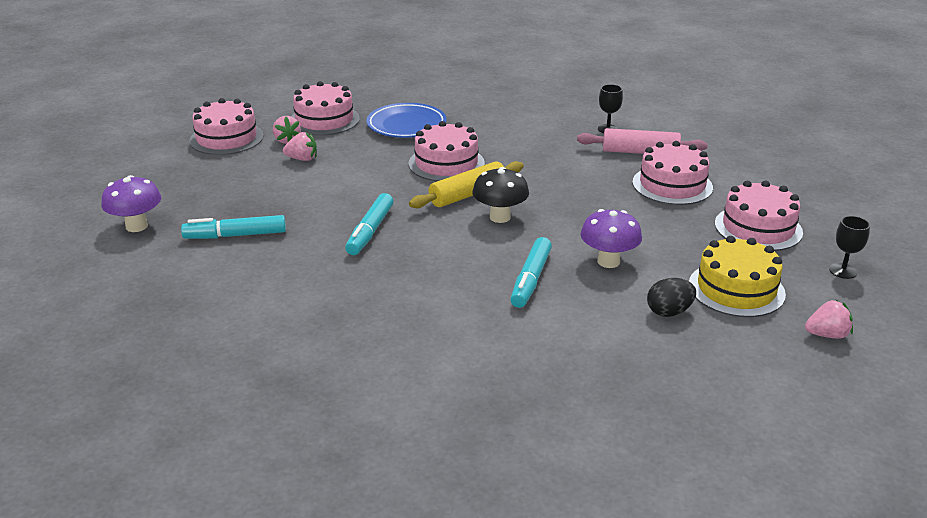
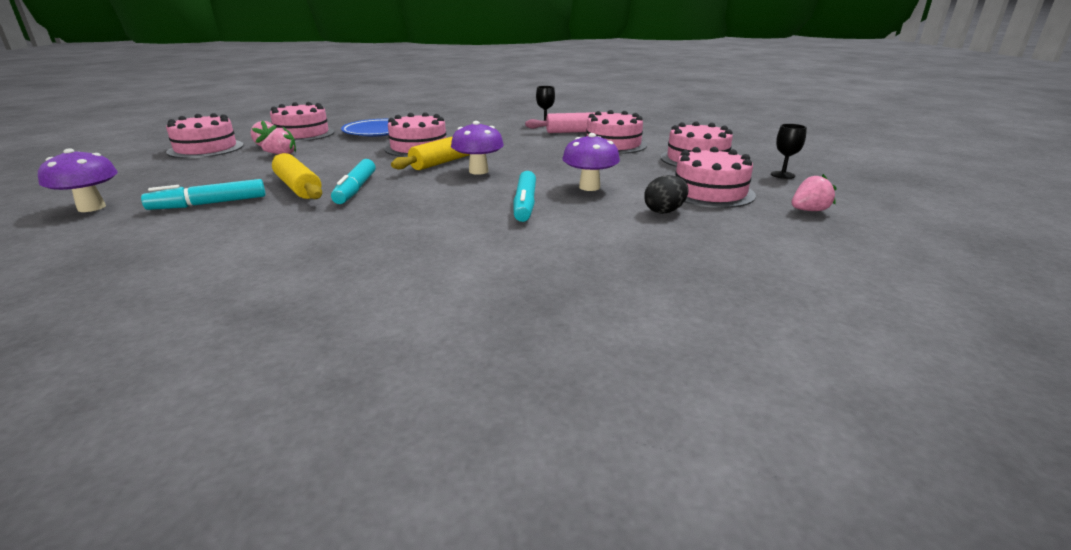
camera: 15 degrees left, 5 degrees down
(316, 220) = (298, 187): none -> yellow rolling pin
(500, 217) = (478, 171): black mushroom -> purple mushroom
(736, 289) = (709, 192): yellow cake -> pink cake

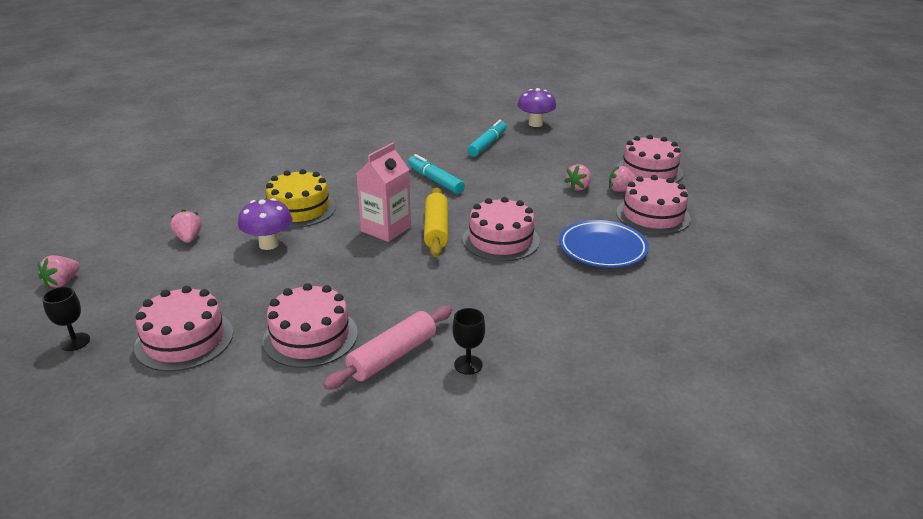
camera: 140 degrees right, 5 degrees up
(298, 187) = (474, 169): yellow rolling pin -> none
(478, 171) = (386, 229): purple mushroom -> pink carton
(524, 204) = (299, 209): turquoise marker -> yellow cake
(664, 211) = (189, 238): black egg -> pink strawberry
(709, 192) = (156, 277): pink cake -> none

